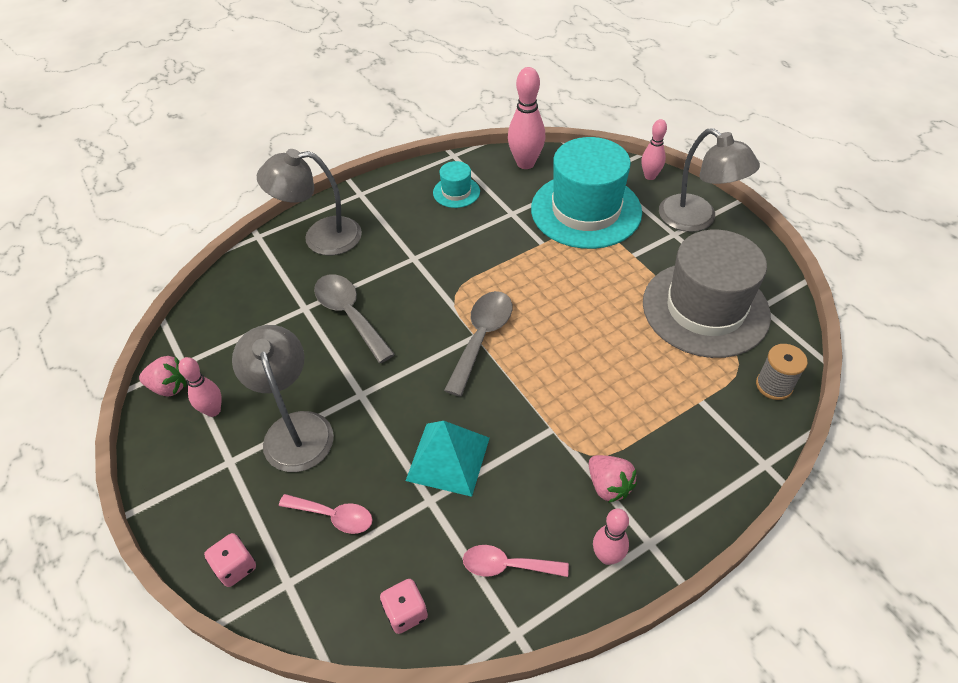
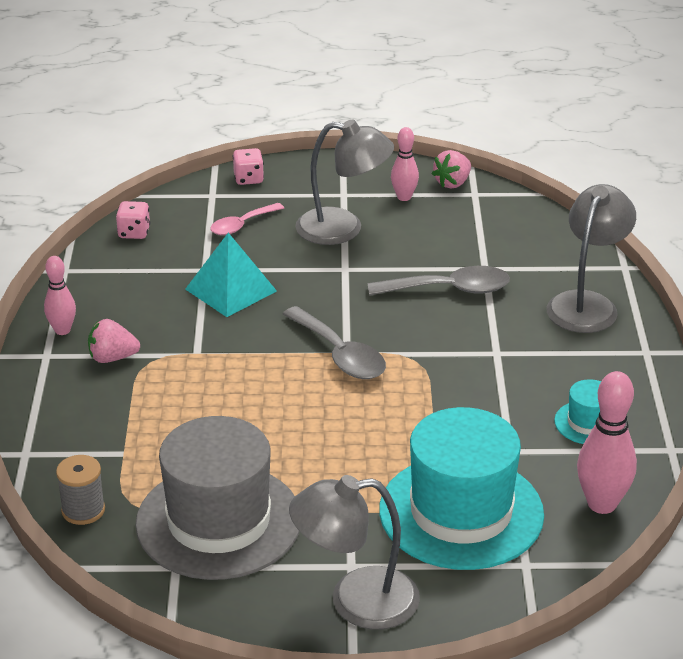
camera: 120 degrees right, 15 degrees down
(507, 565) = (113, 284): pink spoon -> none
(650, 176) = (478, 607): pink bowling pin -> none

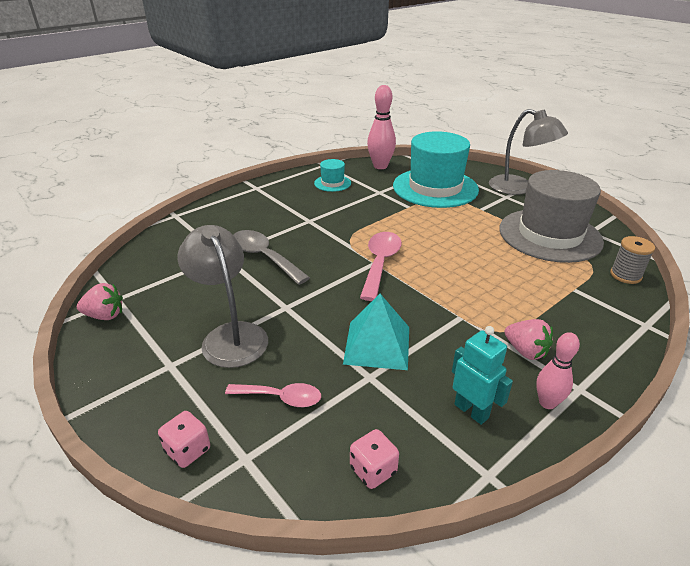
camera: 130 degrees left, 0 degrees up
(110, 293) = (471, 411): none -> turquoise robot
(340, 355) = (380, 263): grey spoon -> pink spoon
(404, 197) = (149, 329): pink bowling pin -> none
(587, 304) = (229, 213): grey lamp -> none

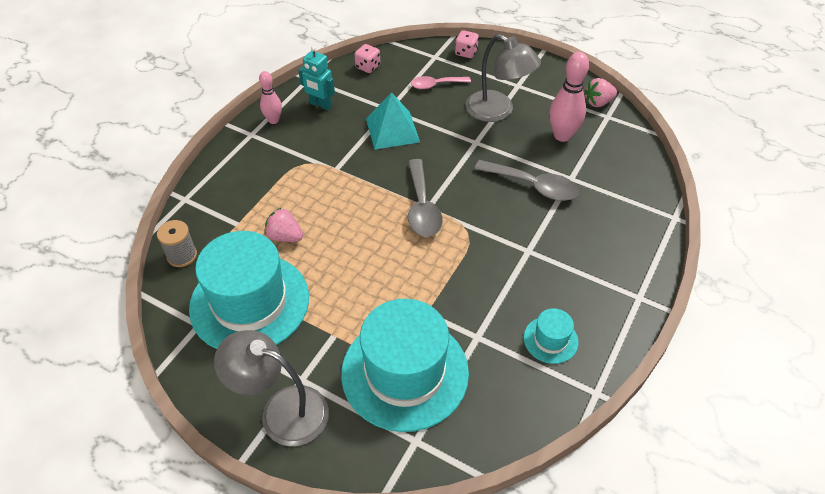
camera: 160 degrees right, 15 degrees up
(380, 166) = (508, 416): pink bowling pin -> pink bowling pin (562, 135)
(380, 263) = (422, 207): pink spoon -> grey spoon
(525, 351) = (285, 151): pink strawberry -> pink strawberry (285, 236)
(549, 235) = (249, 302): grey hat -> turquoise hat

